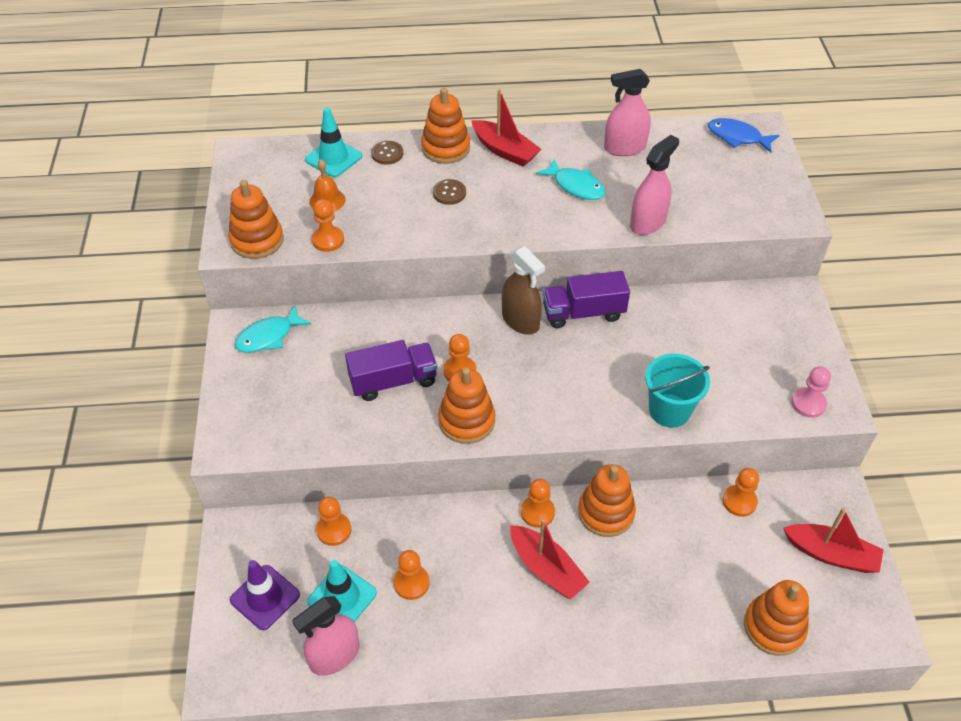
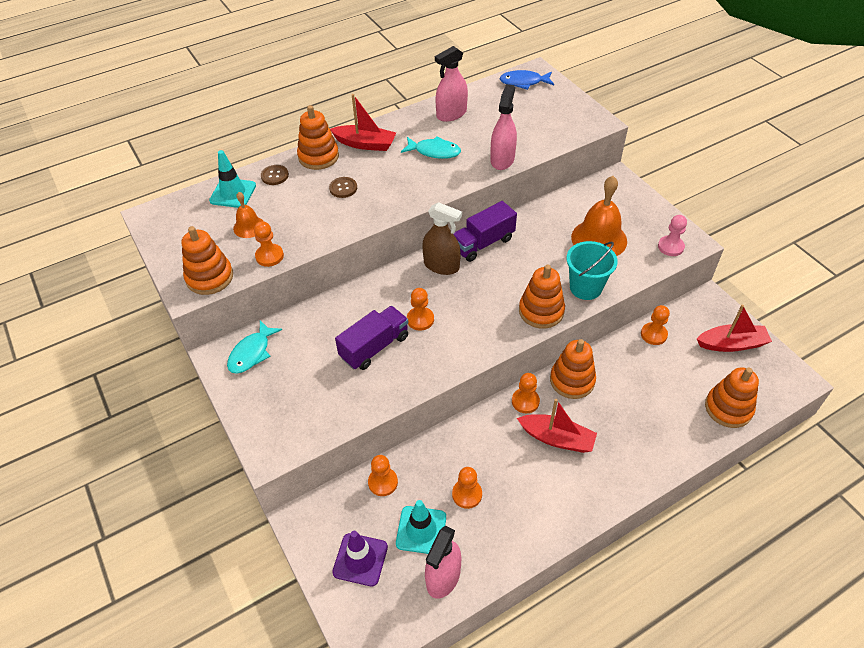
camera: 25 degrees left, 0 degrees up
(466, 420) = (449, 353): orange stacking toy -> orange stacking toy (541, 311)
(724, 360) = (599, 239): none -> orange bell

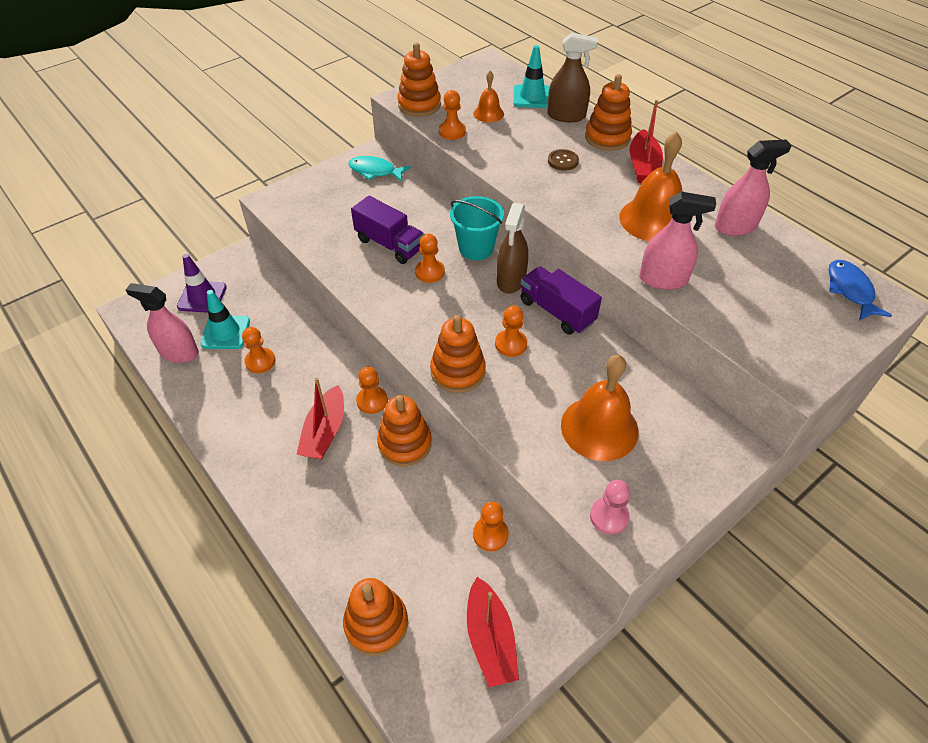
camera: 80 degrees right, 0 degrees up
(274, 176) = (566, 116): brown button -> brown spray bottle
(383, 482) = (275, 301): orange pawn -> orange pawn (511, 344)
(434, 151) = (653, 219): turquoise fish -> orange bell
(451, 114) = (735, 227): pink spray bottle -> pink spray bottle turned 120 degrees clockwise
(585, 287) = (505, 414): turquoise bucket -> turquoise bucket (476, 248)

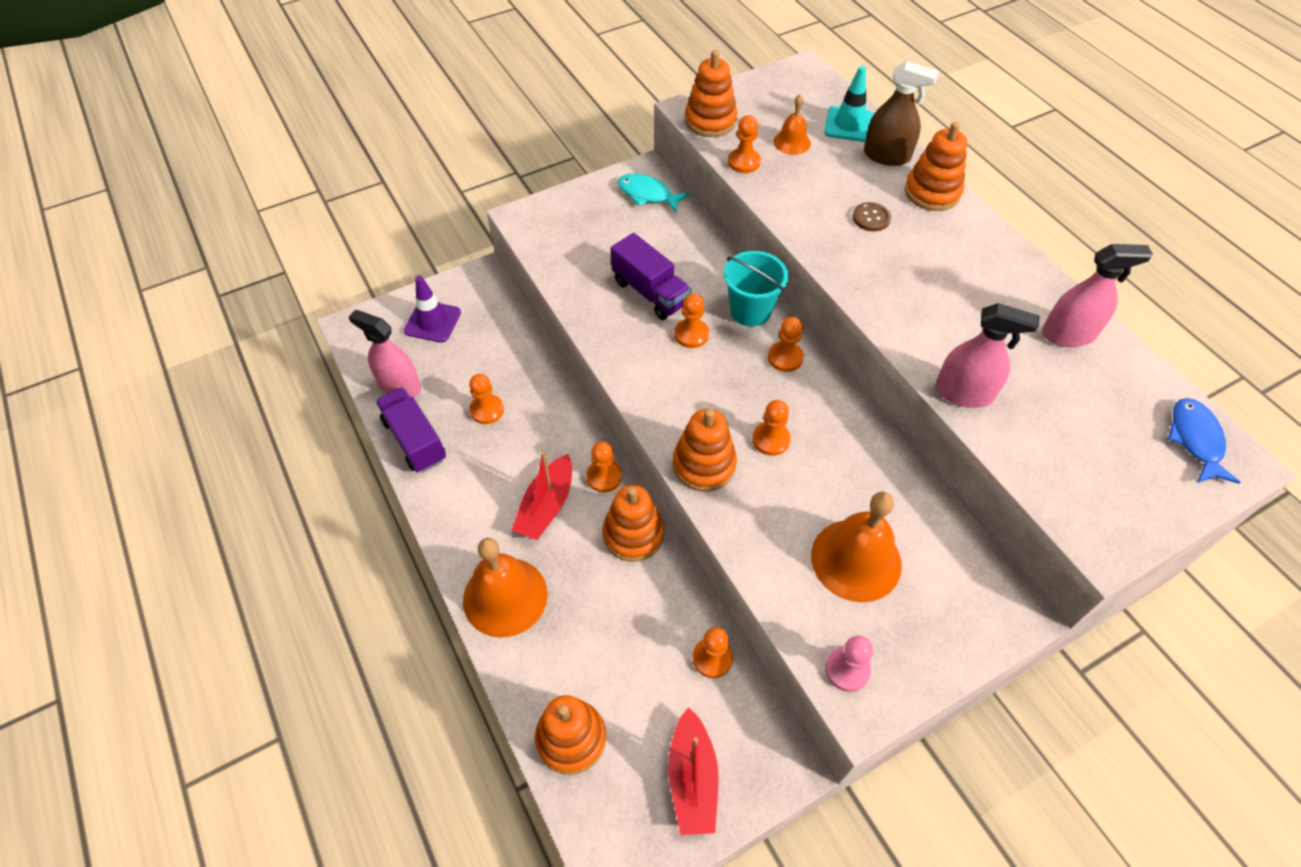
camera: 10 degrees right, 5 degrees up
(225, 332) = (453, 369): turquoise traffic cone -> none
(511, 280) = (785, 358): brown spray bottle -> orange pawn
(557, 311) = (832, 406): purple truck -> purple truck (415, 440)
(643, 166) = (969, 237): red boat -> none
(653, 219) = (967, 311): orange bell -> orange bell (505, 596)

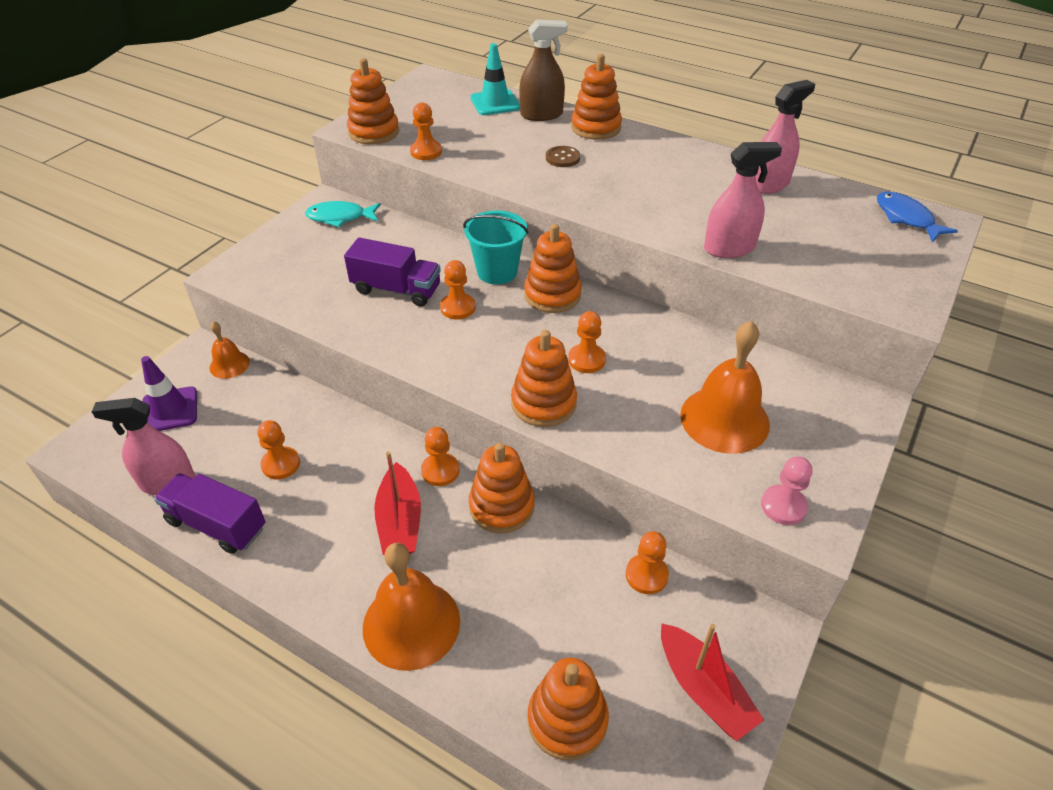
camera: 30 degrees left, 10 degrees down
(785, 358) = (552, 295): orange pawn -> orange stacking toy
(792, 142) = (457, 127): orange bell -> orange bell (229, 364)

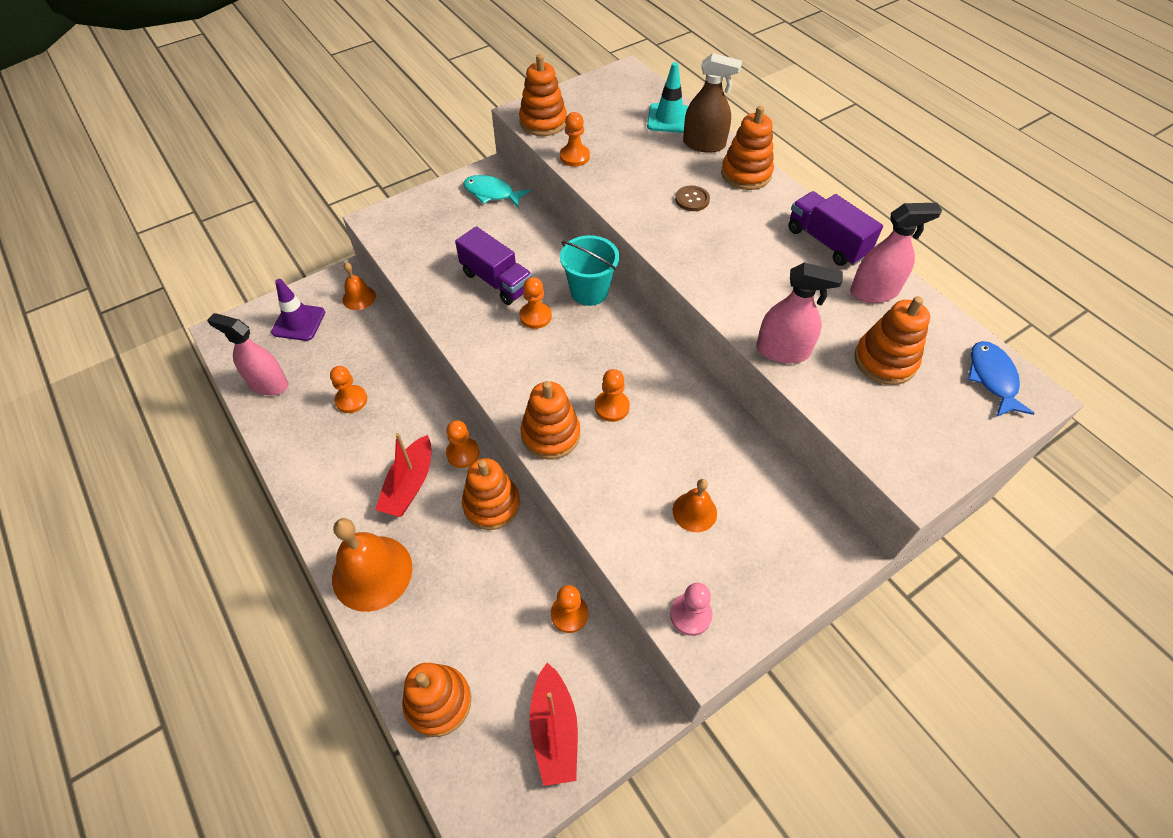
camera: 25 degrees right, 10 degrees up
(217, 524) = (283, 432): purple truck -> purple truck (826, 242)
(552, 295) = (622, 332): orange stacking toy -> orange stacking toy (885, 360)
(724, 419) = (694, 511): orange bell -> orange bell, size x0.53

